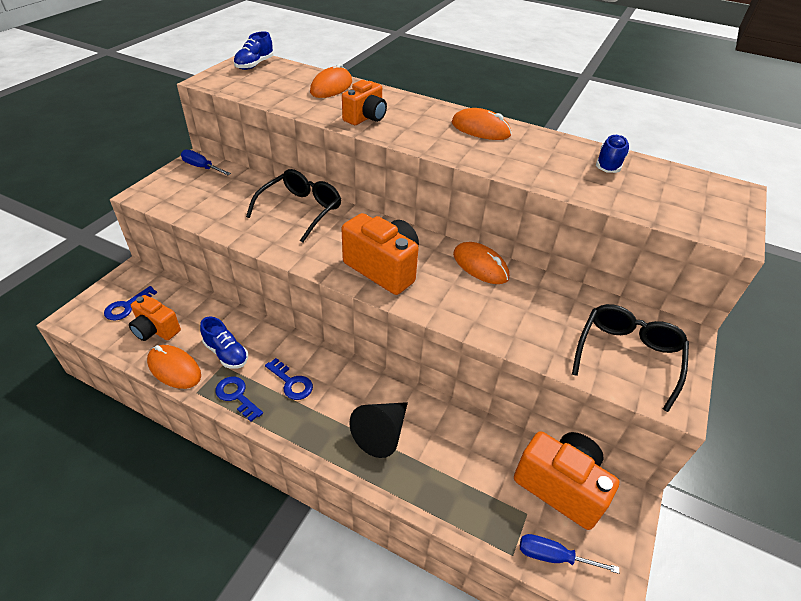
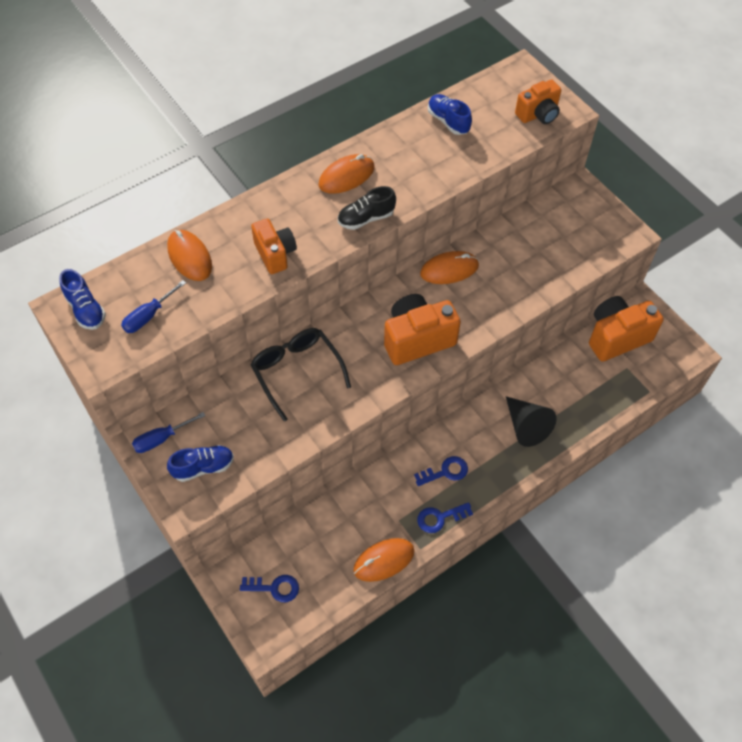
camera: 60 degrees left, 15 degrees up
(127, 306) = (275, 588): blue key -> blue key turned 60 degrees counterclockwise
(156, 330) = (324, 567): orange camera -> orange camera (538, 114)
(226, 353) = (386, 513): blue shoe -> blue shoe (203, 467)
(445, 149) = (366, 218): none -> black shoe
(553, 556) = (660, 369): blue screwdriver -> blue screwdriver (148, 316)
(627, 356) = (583, 234): black glasses -> none

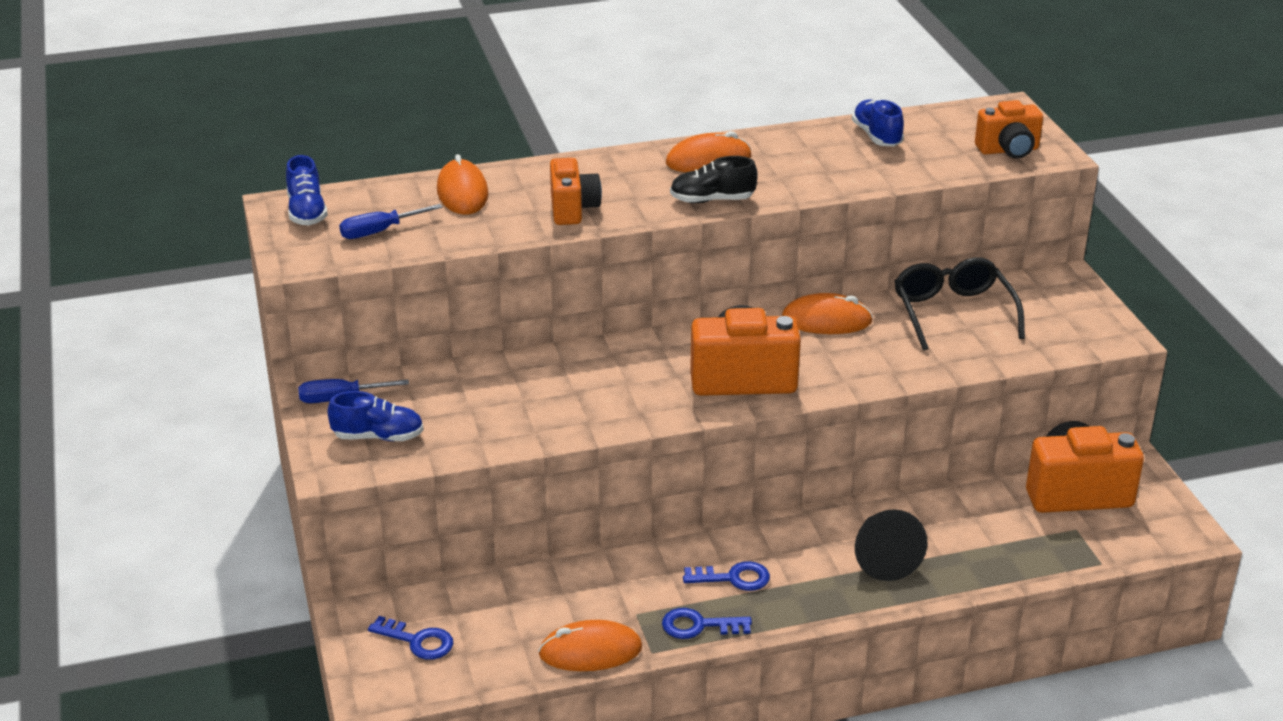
camera: 20 degrees right, 25 degrees down
(296, 371) = (556, 374): black glasses -> black glasses (953, 312)

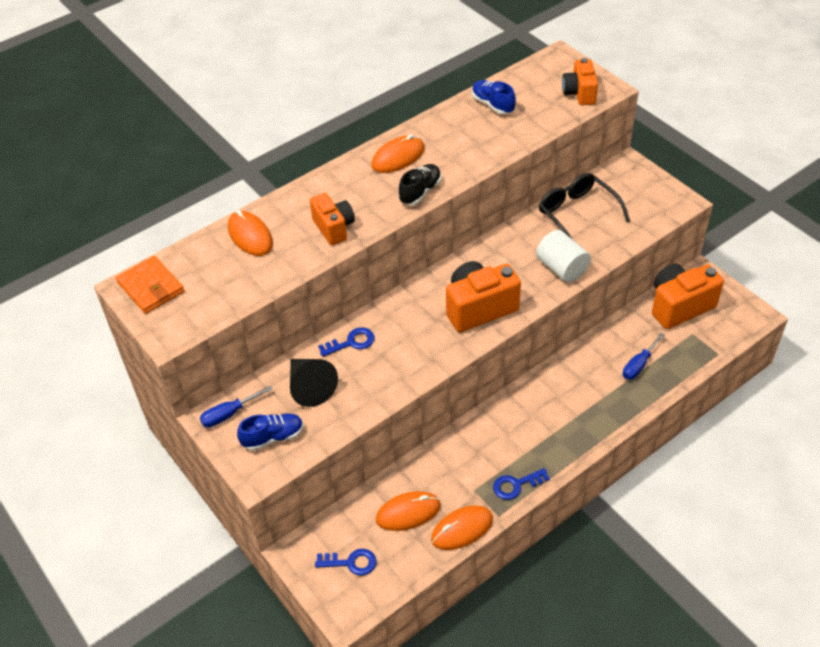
camera: 20 degrees left, 15 degrees up
(307, 212) = (151, 287): blue shoe -> orange wallet
(379, 231) = (213, 289): blue screwdriver -> blue screwdriver (639, 365)
(712, 200) = (420, 192): black shoe -> black shoe turned 150 degrees clockwise
(734, 578) = (518, 441): blue key -> blue key (351, 342)
(826, 320) = (505, 244): orange mouse -> orange mouse (408, 513)
(882, 557) = (596, 394): black cone -> black cone (309, 387)
(889, 365) = (561, 268): none -> white cylinder
(1008, 150) = (579, 93): orange camera -> orange camera turned 120 degrees clockwise

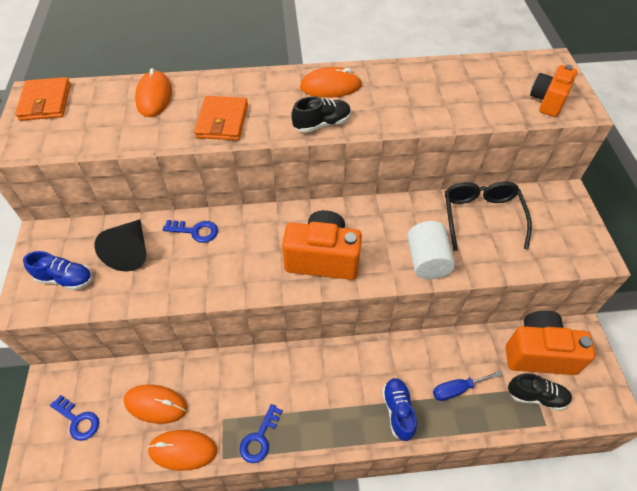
camera: 30 degrees right, 5 degrees up
(229, 414) = (56, 239): blue screwdriver -> none
(334, 228) = (222, 121): orange camera -> orange wallet
(492, 104) = (454, 77): blue shoe -> blue shoe (398, 411)
(516, 485) = (259, 438): blue key -> blue key turned 75 degrees counterclockwise
(698, 338) = (536, 396): none -> black shoe

